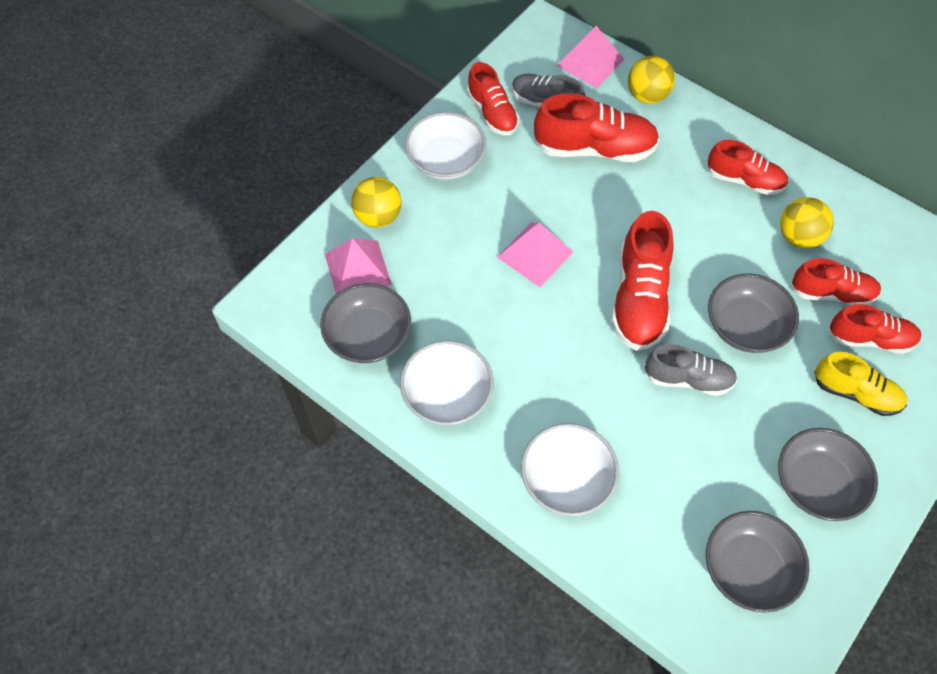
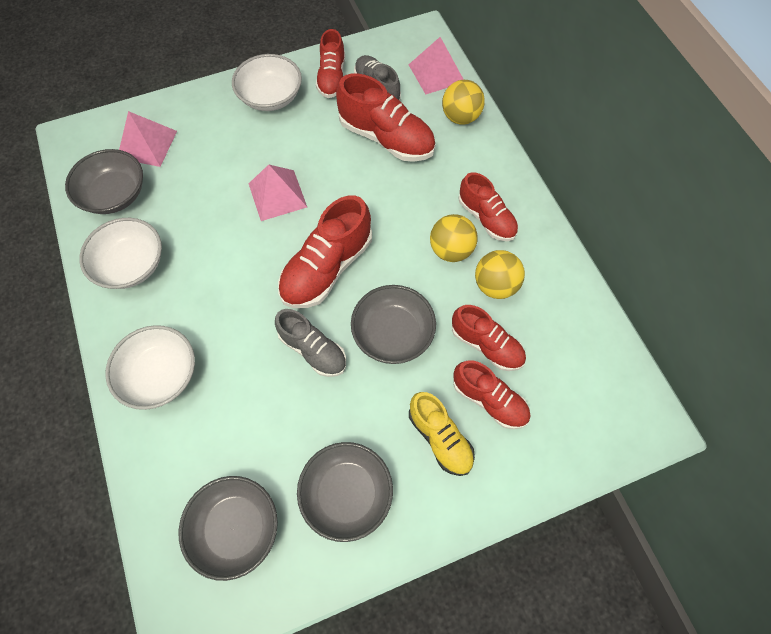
camera: 30 degrees right, 5 degrees up
(378, 216) = (191, 114): yellow ball -> yellow ball (451, 250)

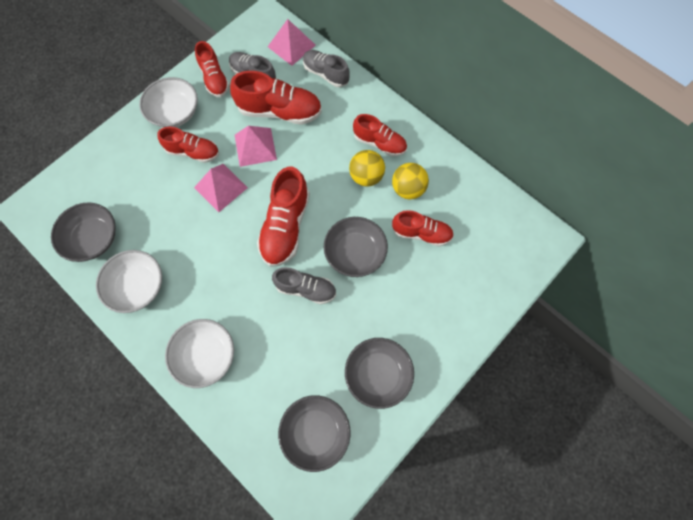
camera: 25 degrees left, 5 degrees up
(147, 144) = (97, 189): pink pyramid -> pink pyramid (255, 147)
(440, 437) = (420, 309): yellow shoe -> none
(460, 117) = (326, 74): yellow ball -> grey shoe
(489, 400) = (440, 269): red shoe -> red shoe (193, 152)

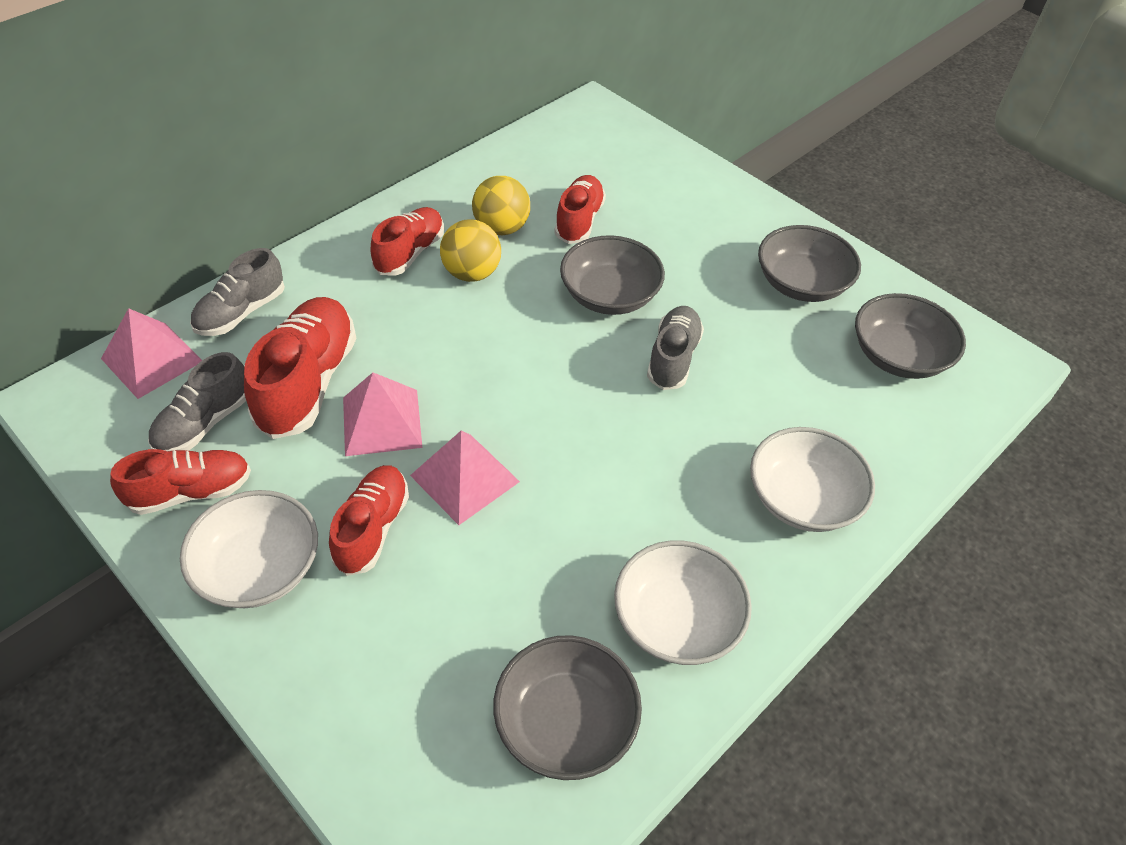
camera: 90 degrees left, 20 degrees down
(285, 226) = (556, 380): red shoe -> none

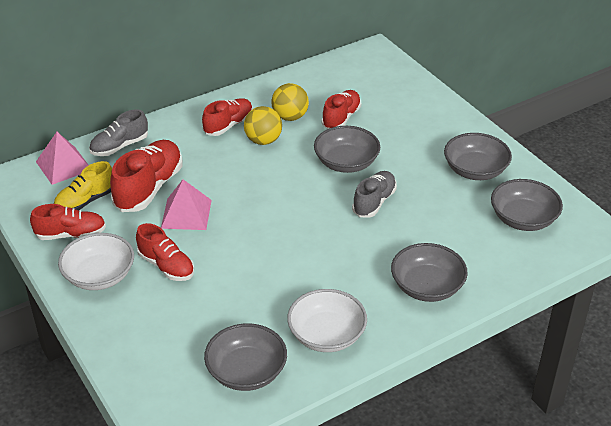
camera: 15 degrees right, 10 degrees down
(204, 423) = (86, 201): grey shoe -> yellow shoe
(372, 528) = (166, 266): red shoe -> red shoe turned 105 degrees clockwise
(465, 478) = (226, 248): pink pyramid -> none
(802, 498) = (427, 287): white bowl -> grey bowl

